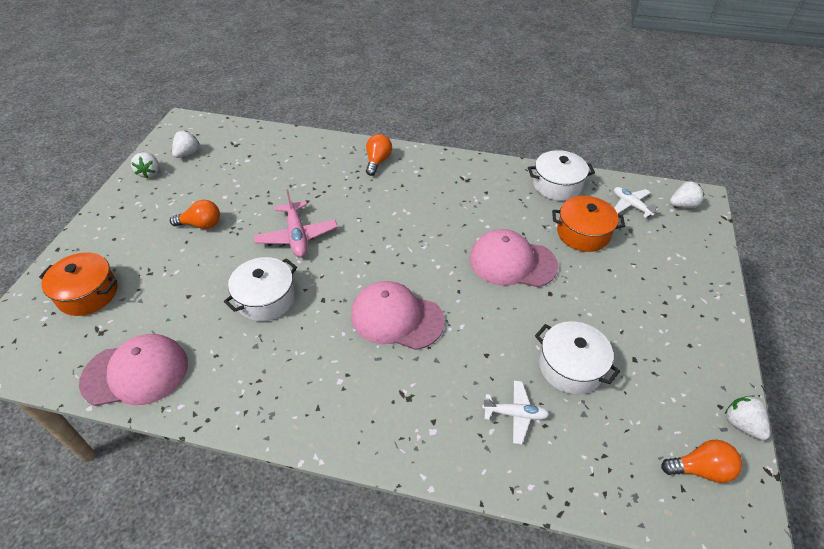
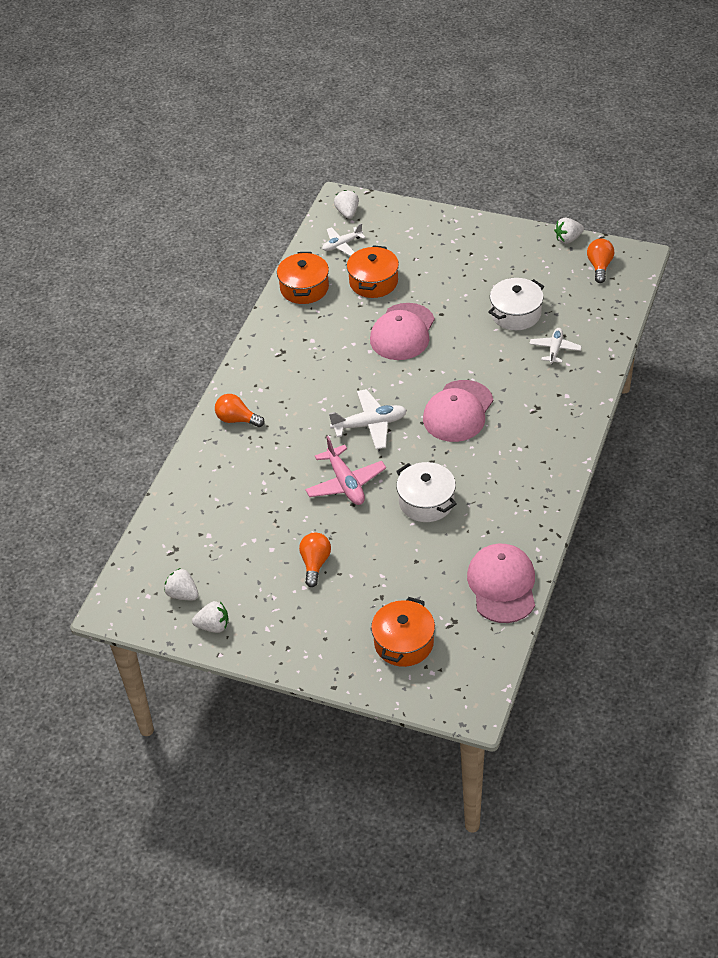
camera: 80 degrees left, 0 degrees up
(297, 236) = (345, 483): pink plane -> pink plane turned 75 degrees clockwise
(374, 247) = (370, 425): none -> white plane
(557, 185) = (304, 288): white pot -> orange pot

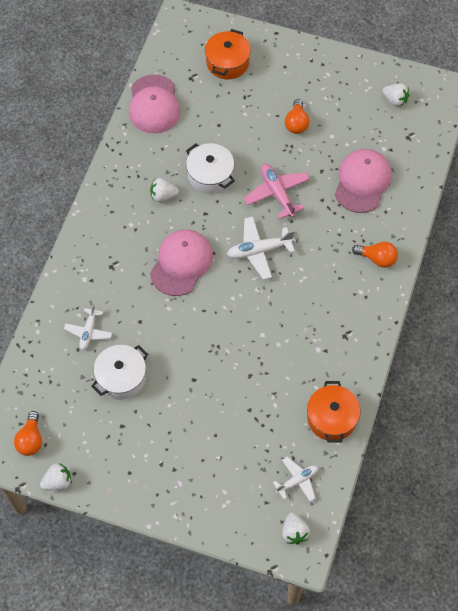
camera: 175 degrees right, 15 degrees up
(213, 626) = (367, 76): white strawberry -> white strawberry (163, 196)
(373, 282) = (261, 424): orange pot -> none
(402, 332) = (231, 357): pink cap -> pink cap (362, 182)

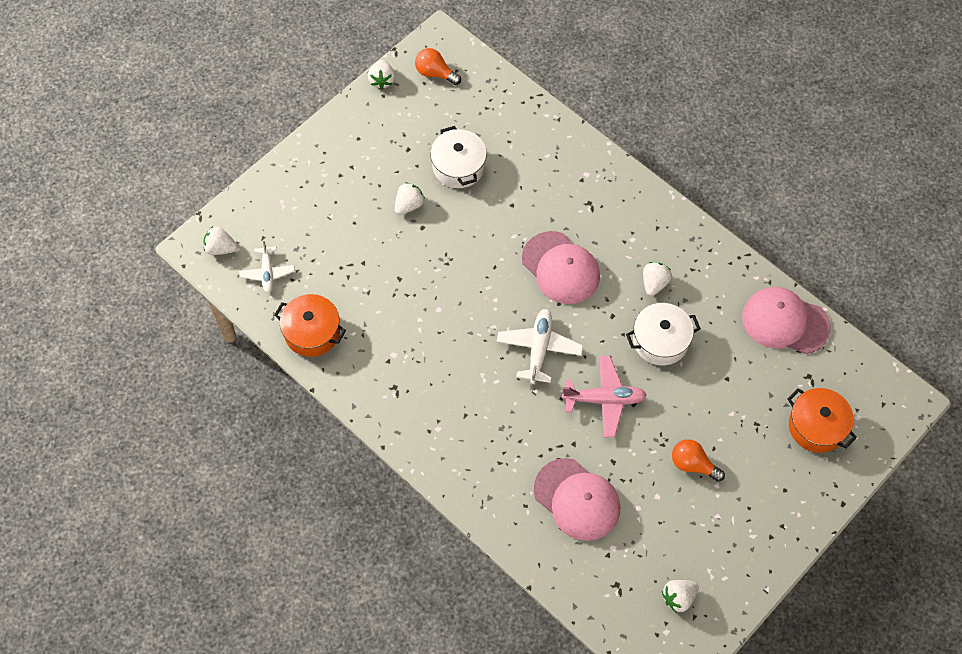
camera: 115 degrees right, 0 degrees up
(88, 332) = (523, 157): white plane -> none
(177, 399) = (409, 205): none -> white strawberry
(377, 258) = (469, 465): orange light bulb -> none

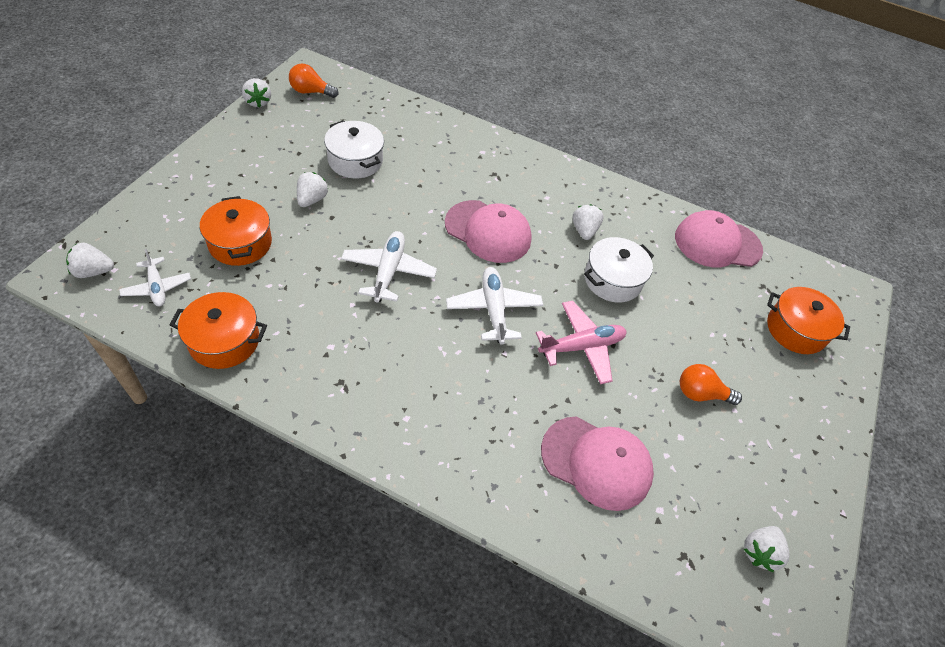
camera: 25 degrees left, 10 degrees down
(339, 241) = (240, 243): none -> orange pot
(458, 293) = (388, 271): none -> white plane

